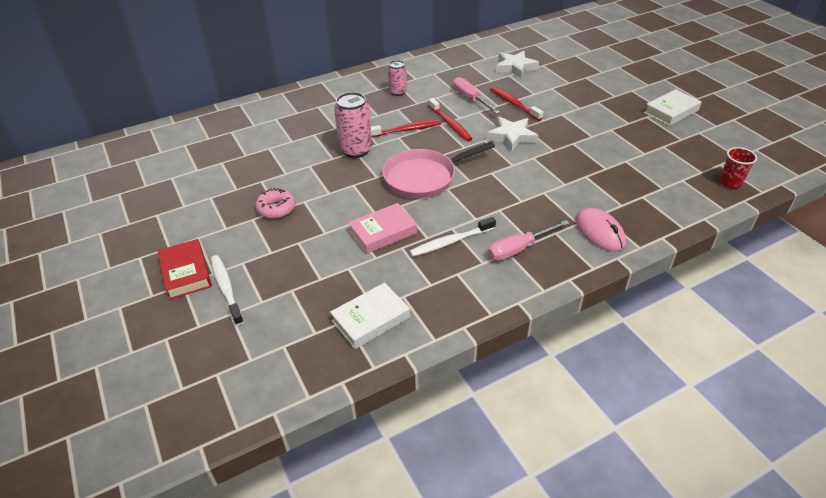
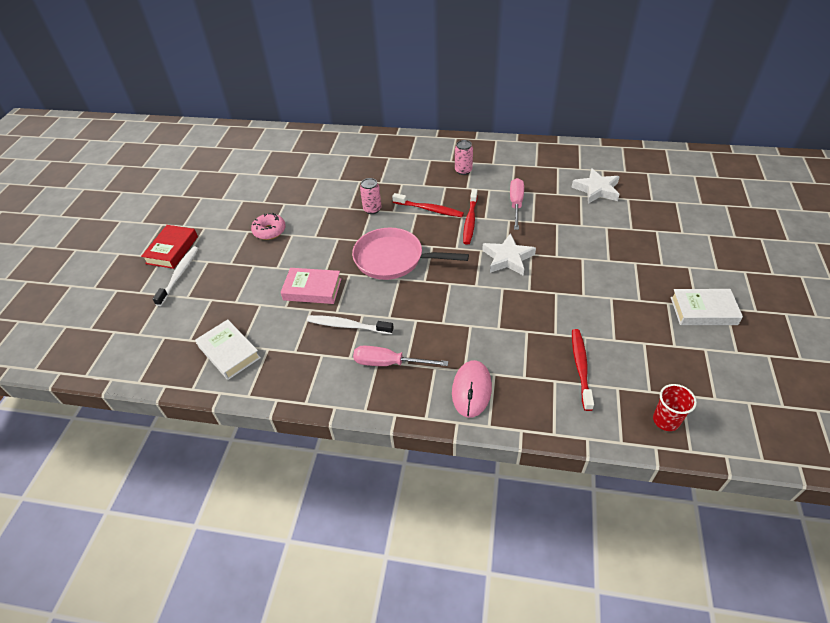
camera: 40 degrees right, 5 degrees up
(356, 150) = (372, 209): pink can -> pink can, size x0.61
(370, 319) = (229, 352): white book -> white book turned 45 degrees clockwise
(514, 104) = (549, 227): red toothbrush -> red toothbrush (580, 367)

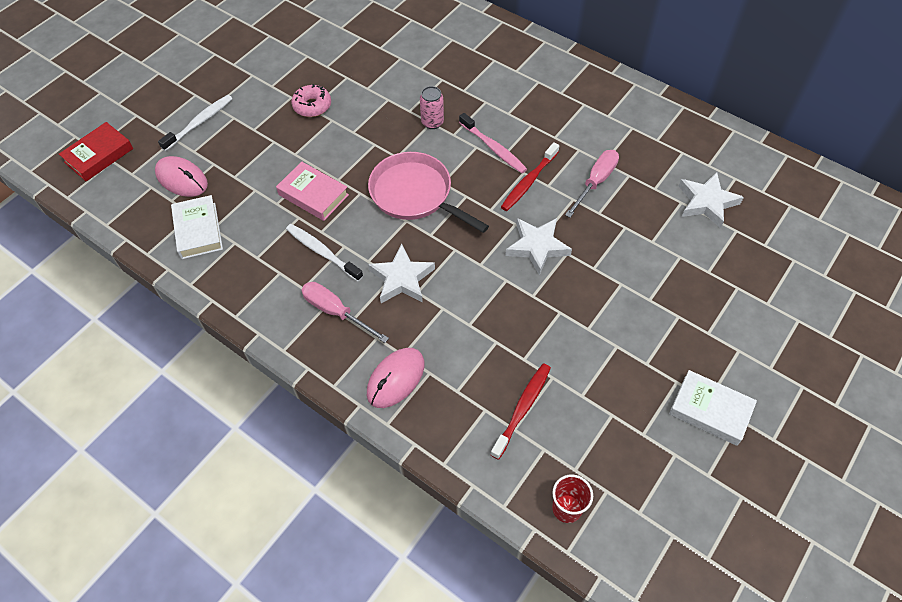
camera: 25 degrees right, 10 degrees up
(172, 250) = (208, 90): red book -> red book (99, 155)
(189, 320) = (182, 179): none -> pink mouse
(424, 318) = (402, 279): none -> white star
(429, 209) = (493, 148): red toothbrush -> pink toothbrush
(463, 170) = (566, 112): pink can -> none

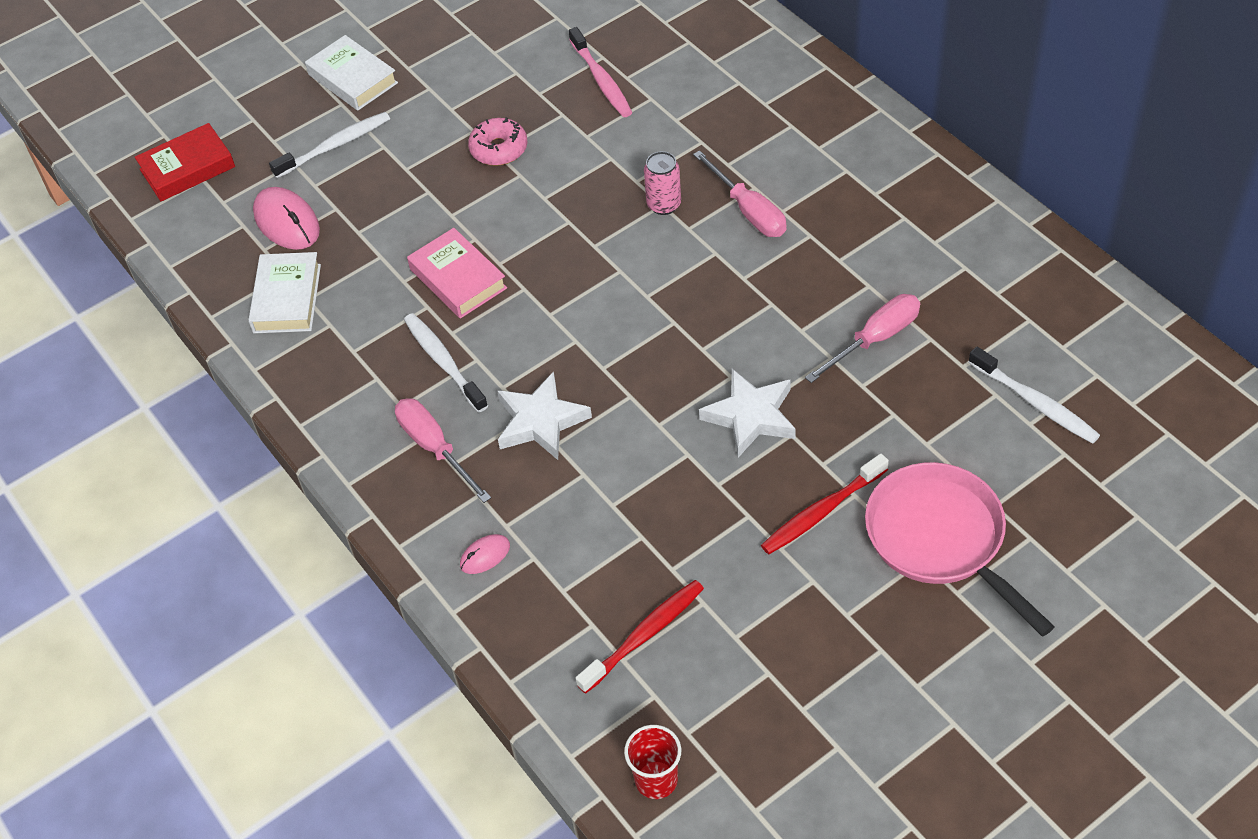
camera: 20 degrees right, 5 degrees down
(396, 379) = (485, 555): pink mouse -> pink mouse, size x0.53
(415, 195) = (601, 306): pink pan -> pink pan (941, 539)
(487, 117) = (748, 211): none -> pink screwdriver
(493, 148) = (740, 259): pink toothbrush -> pink toothbrush (601, 80)
(529, 182) = (774, 319): red toothbrush -> red toothbrush (822, 511)
(706, 202) = (1035, 402): white star -> white toothbrush
(710, 410) = (914, 700): white book -> white book (352, 79)

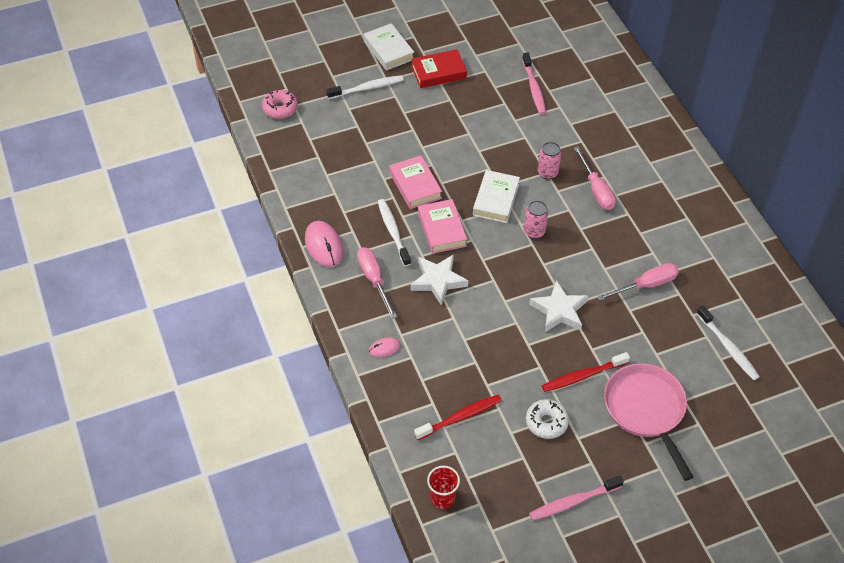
camera: 10 degrees right, 0 degrees up
(187, 168) = (279, 80): red book -> red book (438, 72)
(287, 222) = (327, 126): pink mouse -> pink mouse (324, 246)
(287, 298) = (315, 171): white book -> white book (496, 200)
(499, 149) = (461, 114): pink donut -> pink donut (280, 108)
(522, 337) = (442, 229): none -> pink book
(671, 302) = (534, 231): none -> pink can
(787, 604) = (546, 422): none -> white donut
(873, 723) = (573, 502): none -> pink toothbrush

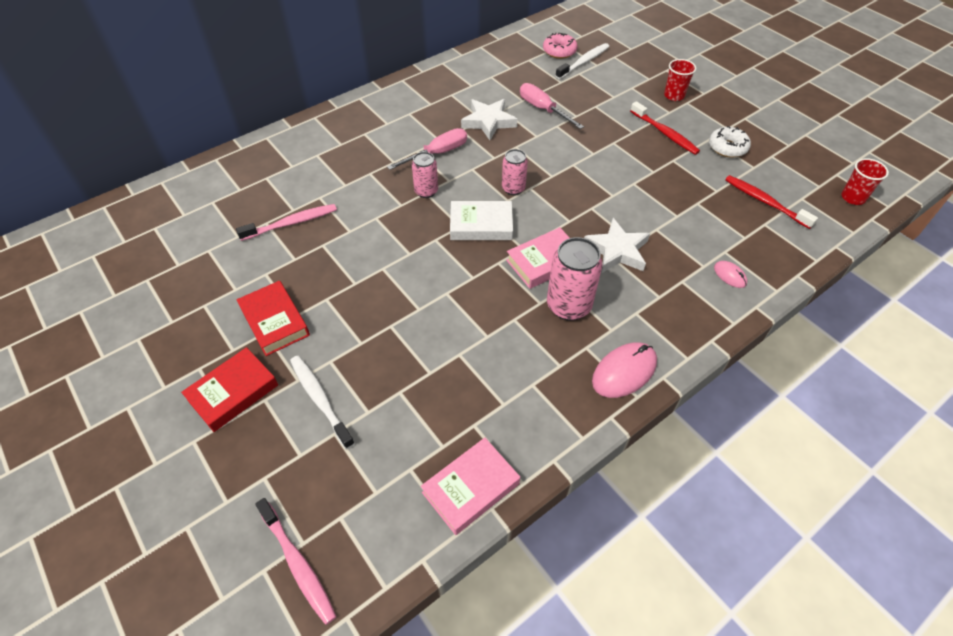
camera: 105 degrees left, 0 degrees up
(280, 108) = (388, 511): pink donut -> pink donut (559, 51)
(374, 280) = (647, 307): pink screwdriver -> none
(388, 50) = (233, 392): white book -> red book
(393, 232) = (568, 306): white toothbrush -> pink can
(415, 185) = (487, 301): pink book -> pink book (471, 488)
(559, 310) = (602, 157): white star -> white star (488, 122)
(573, 502) = (787, 122): pink toothbrush -> pink toothbrush (298, 564)
(646, 411) = (674, 96): pink pan -> red cup

